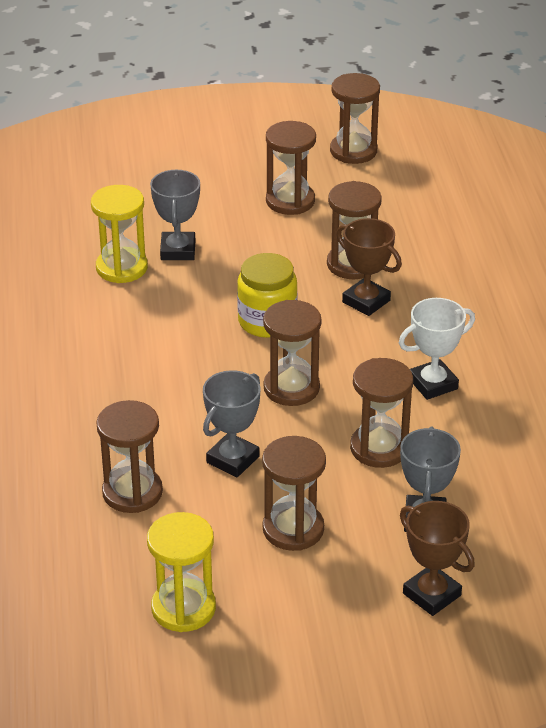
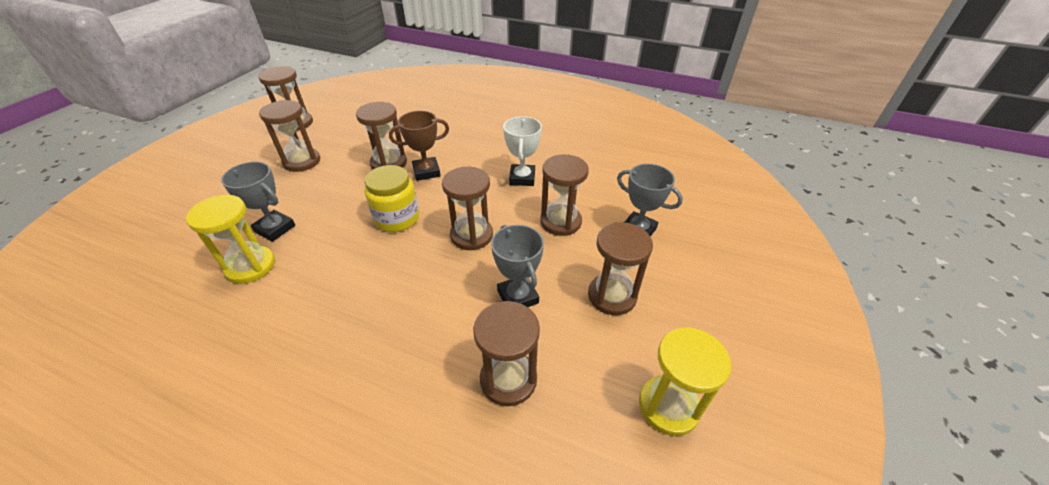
camera: 60 degrees left, 5 degrees up
(431, 594) = (708, 256): brown trophy -> none

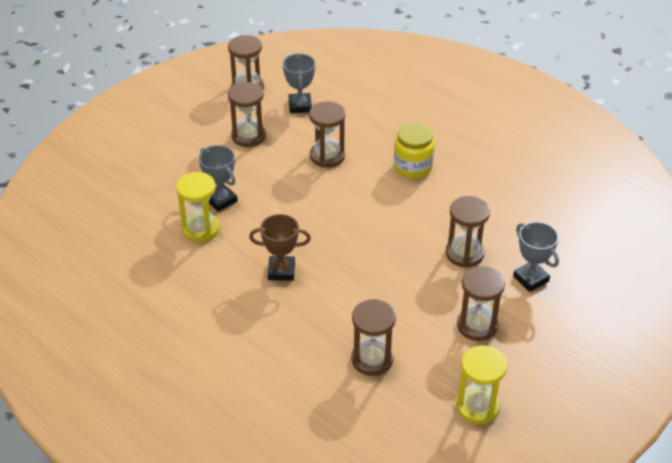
camera: 20 degrees right, 0 degrees up
(397, 218) = (322, 215): yellow jar -> yellow jar (413, 167)
(426, 172) = (360, 174): brown trophy -> brown trophy (281, 271)
(471, 235) = (381, 246): brown hourglass -> none
(517, 297) = (401, 306): grey trophy -> grey trophy (300, 106)
(522, 178) = (447, 202): white trophy -> none

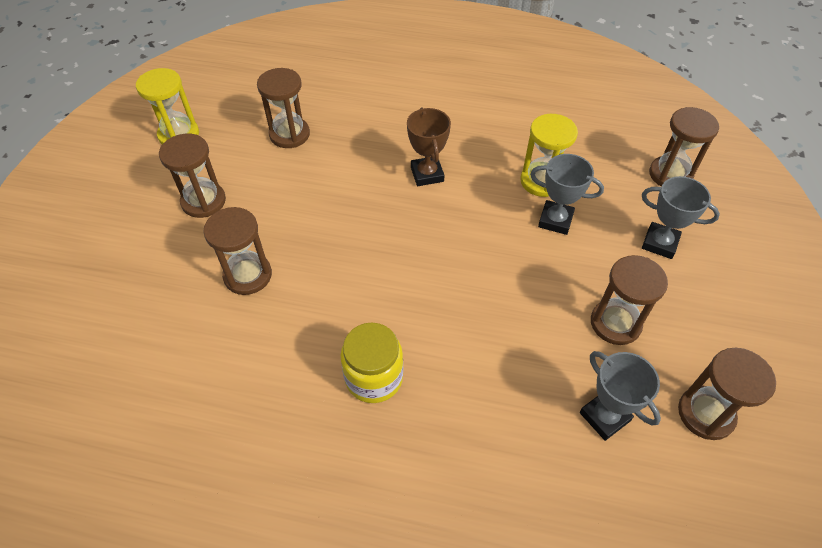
camera: 150 degrees right, 10 degrees up
(281, 271) = (427, 174): brown trophy -> brown trophy turned 75 degrees counterclockwise
(327, 156) = (494, 340): brown hourglass -> brown hourglass (670, 175)
(530, 279) = (159, 277): grey trophy -> grey trophy (660, 243)

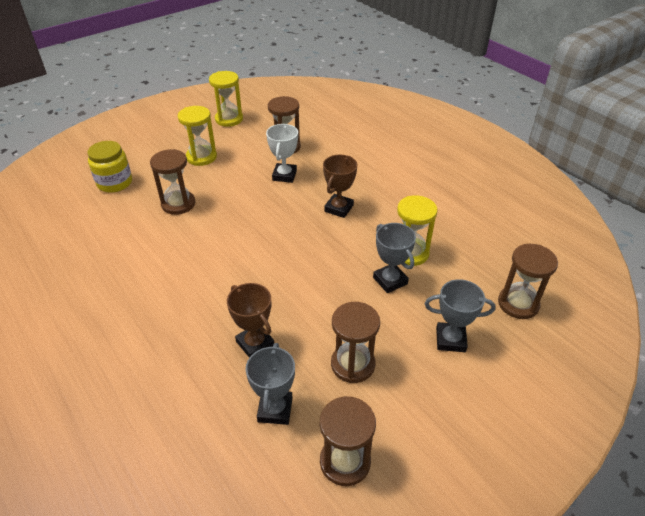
camera: 40 degrees right, 10 degrees down
(203, 201) = (201, 157): brown hourglass -> yellow hourglass
(329, 169) = (284, 175): none -> white trophy
(374, 378) = (175, 293): yellow jar -> yellow jar (115, 183)
(514, 369) = (255, 343): none -> brown trophy
(660, 243) = (450, 340): grey trophy -> grey trophy turned 60 degrees counterclockwise

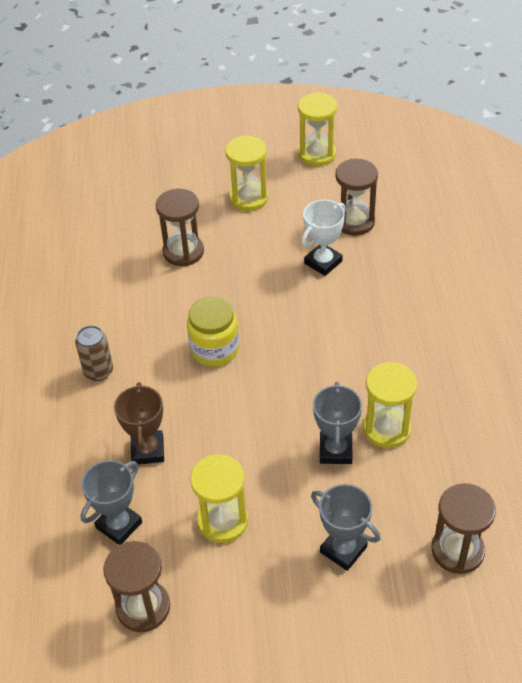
camera: 35 degrees right, 5 degrees up
(115, 183) = (137, 197): yellow jar -> yellow jar (214, 349)
(170, 307) = (98, 371): none -> brown can
(339, 208) = (351, 334): brown trophy -> none
(353, 364) = (222, 521): brown hourglass -> yellow hourglass

